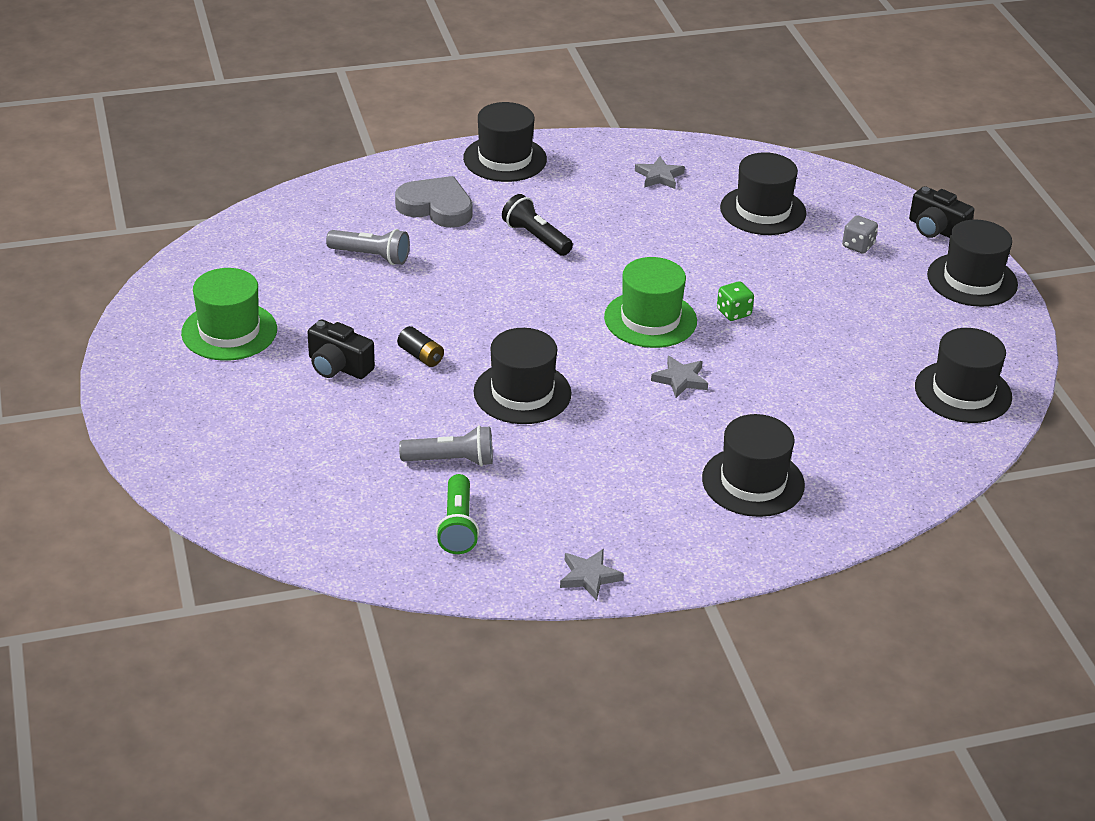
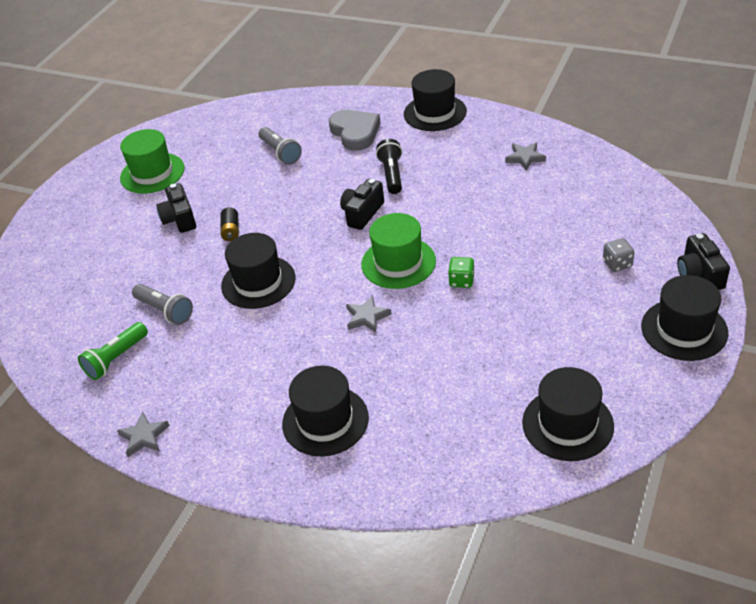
camera: 45 degrees right, 5 degrees up
(552, 286) = (362, 213): none -> black camera
(763, 211) = (572, 209): black hat -> none

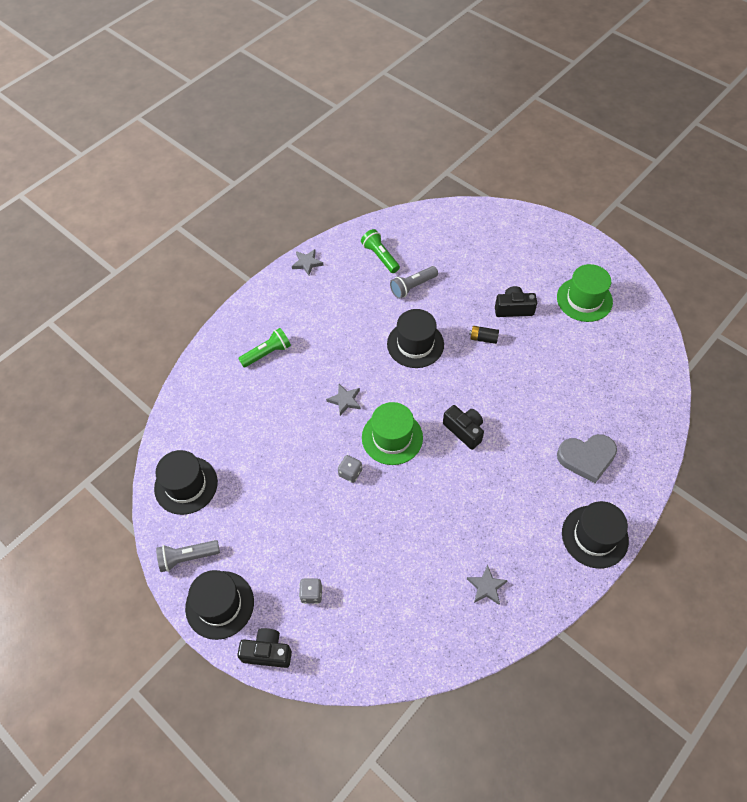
camera: 105 degrees right, 15 degrees up
(280, 153) = (577, 393): grey flashlight -> grey flashlight (187, 557)
(325, 421) = (267, 353): black hat -> green flashlight
(392, 175) = (508, 468): black flashlight -> none
(461, 281) = (350, 473): green dice -> grey dice

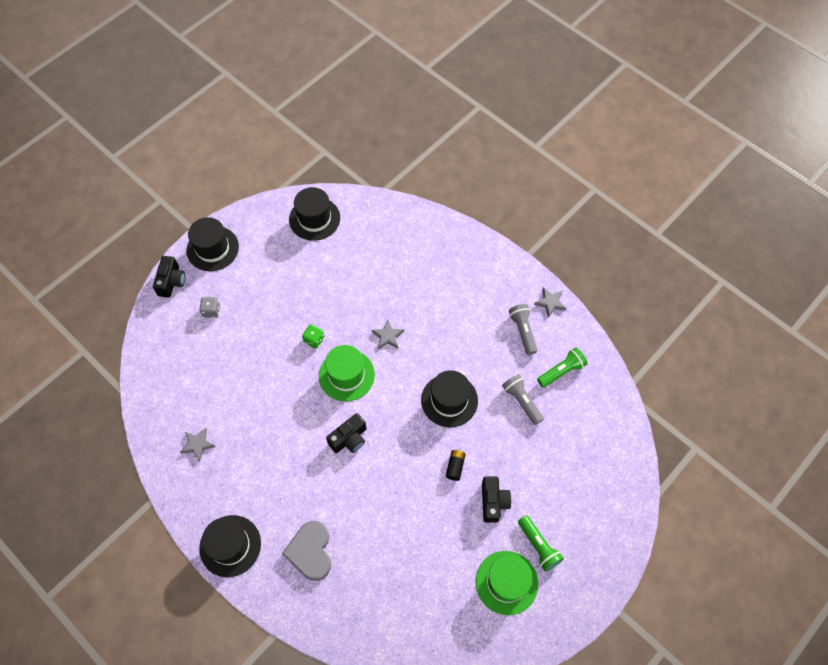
camera: 90 degrees right, 5 degrees up
(187, 557) = (253, 224): grey flashlight -> grey flashlight (523, 331)
(267, 353) = (441, 271): green flashlight -> green flashlight (538, 546)
(350, 473) = (314, 340): grey dice -> green dice

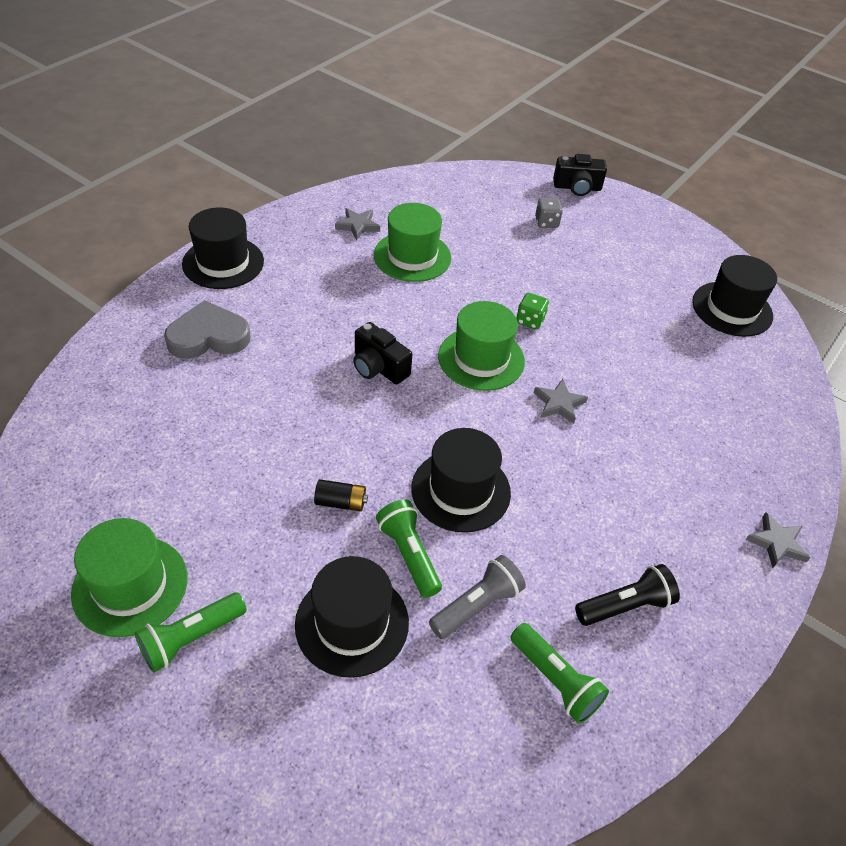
camera: 80 degrees right, 15 degrees down
(212, 248) = (639, 216): black hat -> black hat (352, 623)
(239, 408) = (412, 256): none -> green hat
(490, 432) = (409, 554): none -> green flashlight
(493, 502) = (277, 561): black camera -> none
(523, 331) = (625, 606): grey flashlight -> black flashlight
(550, 303) = (705, 657): grey star -> grey star (776, 543)

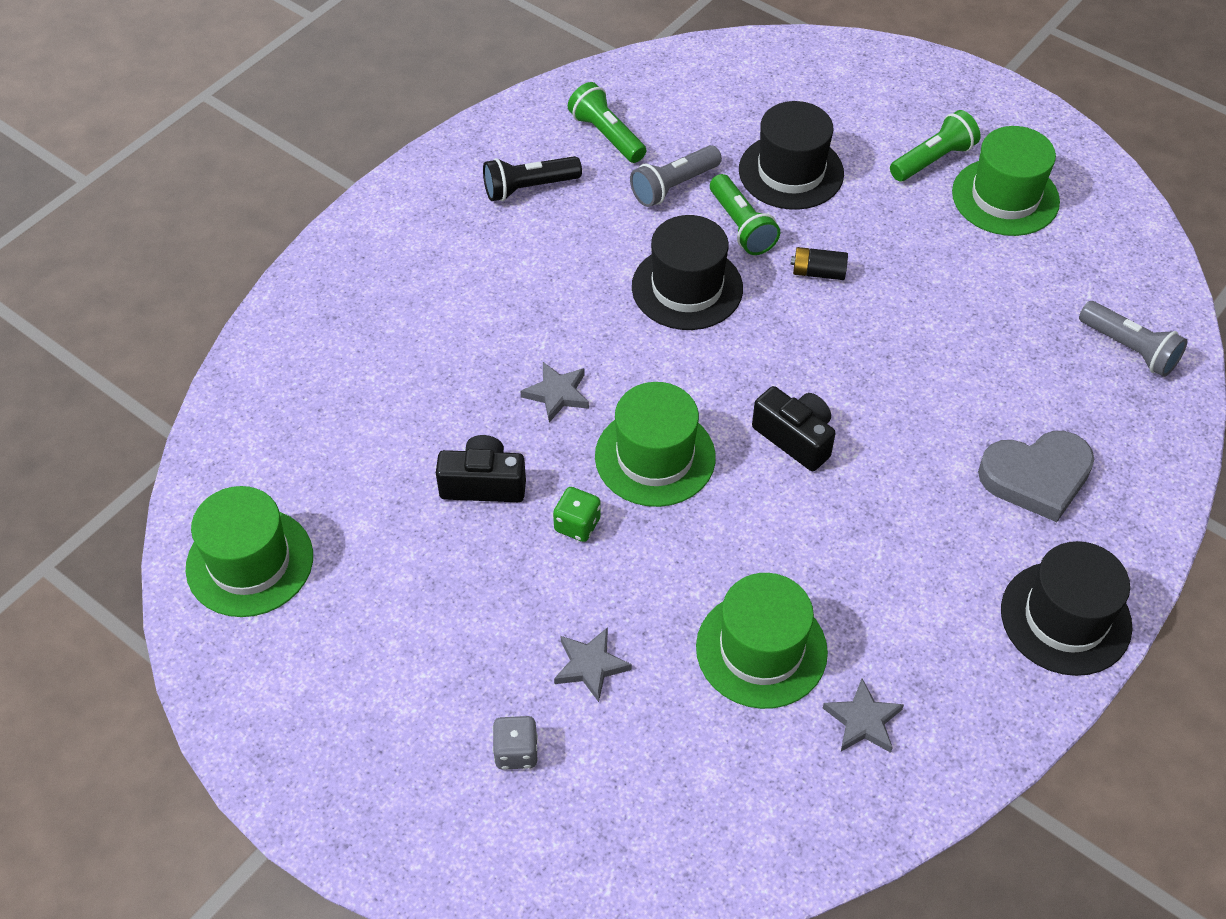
camera: 175 degrees left, 5 degrees up
(88, 425) = (1129, 349): none -> grey flashlight
(577, 187) = (434, 866): black camera -> black camera (483, 484)
(732, 309) = (250, 562): black hat -> green hat
(776, 543) = (348, 243): grey star -> grey star (590, 666)

